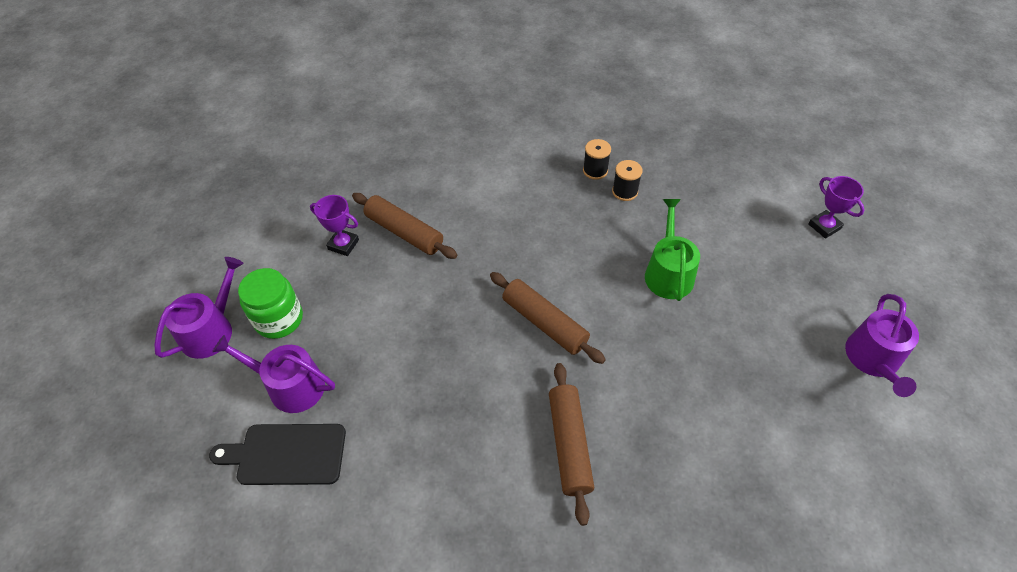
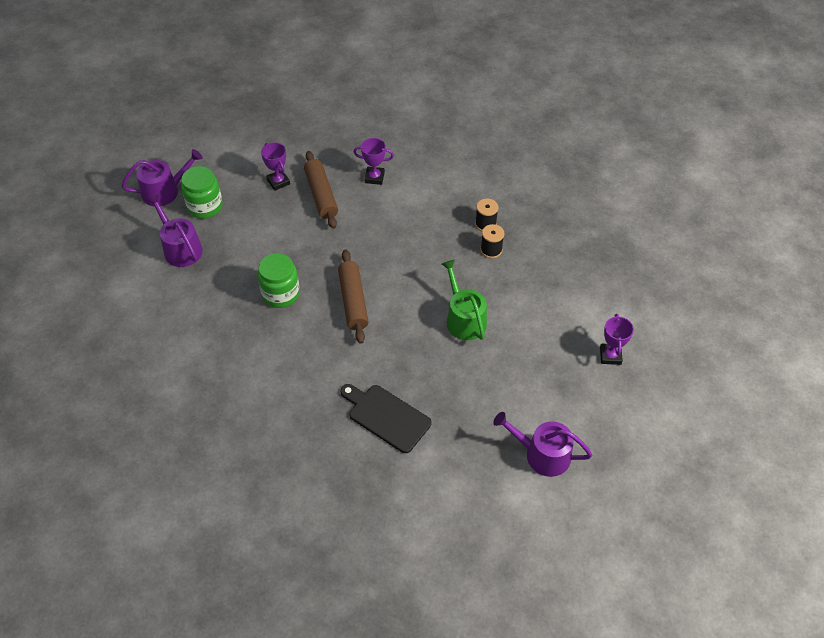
camera: 35 degrees right, 0 degrees up
(286, 454) = (149, 284): black cutting board -> black cutting board (386, 416)
(444, 185) = (374, 177): none -> purple trophy
(459, 364) = (281, 294): none -> green jar
(569, 444) = (300, 376): brown rolling pin -> none
(668, 272) = (464, 319): green watering can -> green watering can turned 60 degrees counterclockwise
(873, 360) = (542, 454): purple watering can -> purple watering can turned 60 degrees clockwise

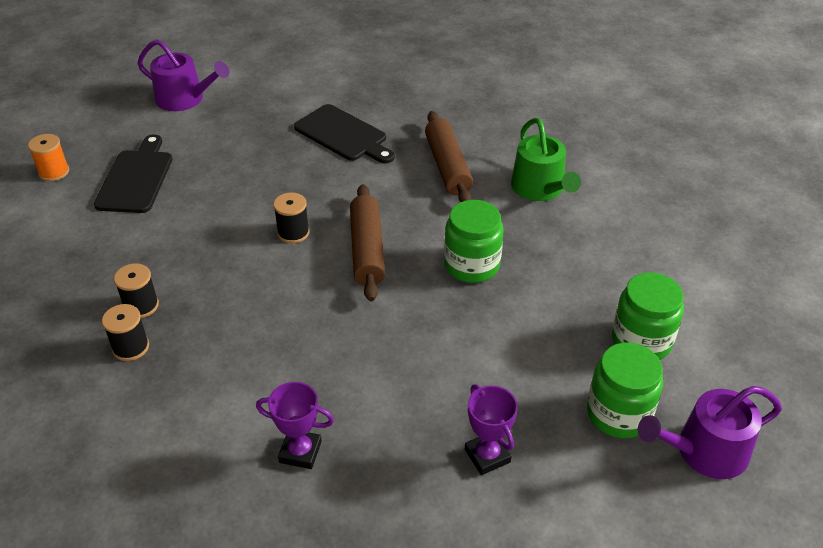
camera: 175 degrees left, 10 degrees down
(180, 248) = (641, 341): purple watering can -> green jar
(321, 195) = (405, 422): brown rolling pin -> brown rolling pin (448, 166)
(407, 311) = (293, 233): none -> black spool
(464, 319) = (219, 220): green watering can -> green watering can (540, 189)
(542, 354) = (136, 178): none -> black cutting board
(610, 356) = (54, 172): purple trophy -> orange spool

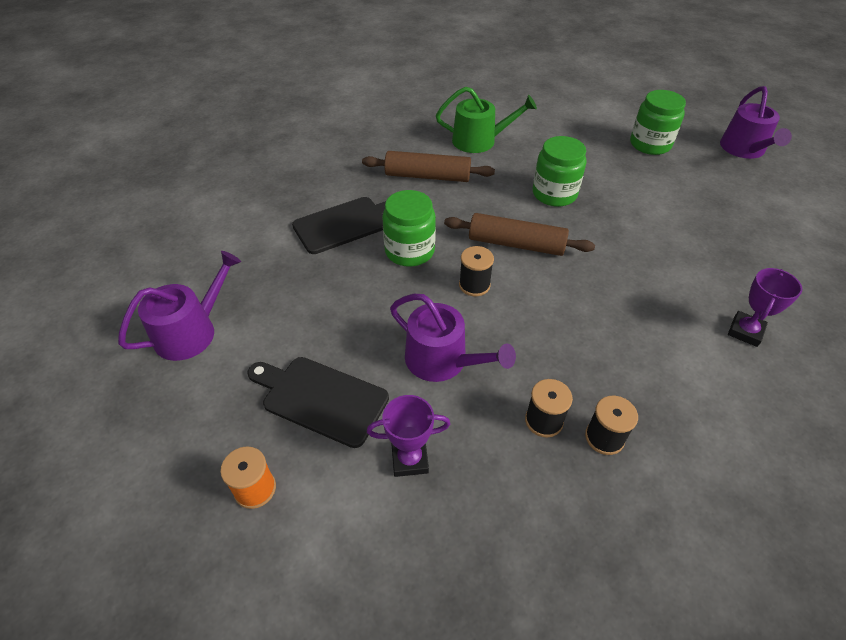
camera: 70 degrees left, 5 degrees up
(192, 233) = (442, 360): none -> purple watering can
(487, 456) = (748, 234): purple trophy -> purple trophy (409, 459)
(618, 413) = (713, 171): green jar -> green jar (409, 251)

